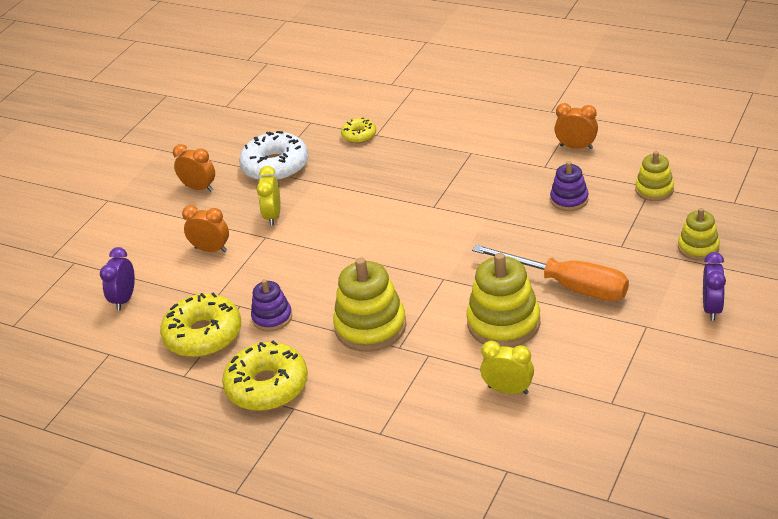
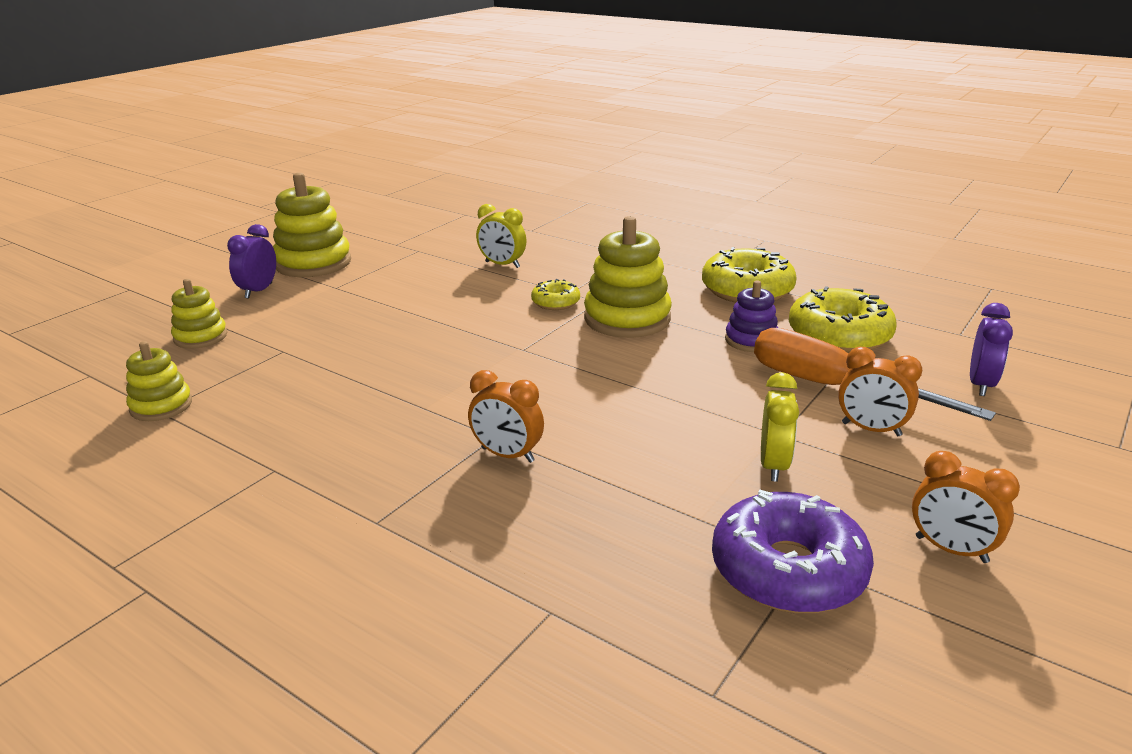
camera: 175 degrees left, 10 degrees down
(275, 166) = (788, 570): white donut -> purple donut
(359, 135) = (590, 617): yellow donut -> yellow donut (555, 302)
(503, 323) = (476, 304): yellow stacking toy -> yellow stacking toy (313, 263)
(567, 285) = (382, 324): orange screwdriver -> orange screwdriver (834, 388)
(569, 199) = (288, 412): purple stacking toy -> none
(576, 147) = (188, 495): orange clock -> orange clock (507, 455)

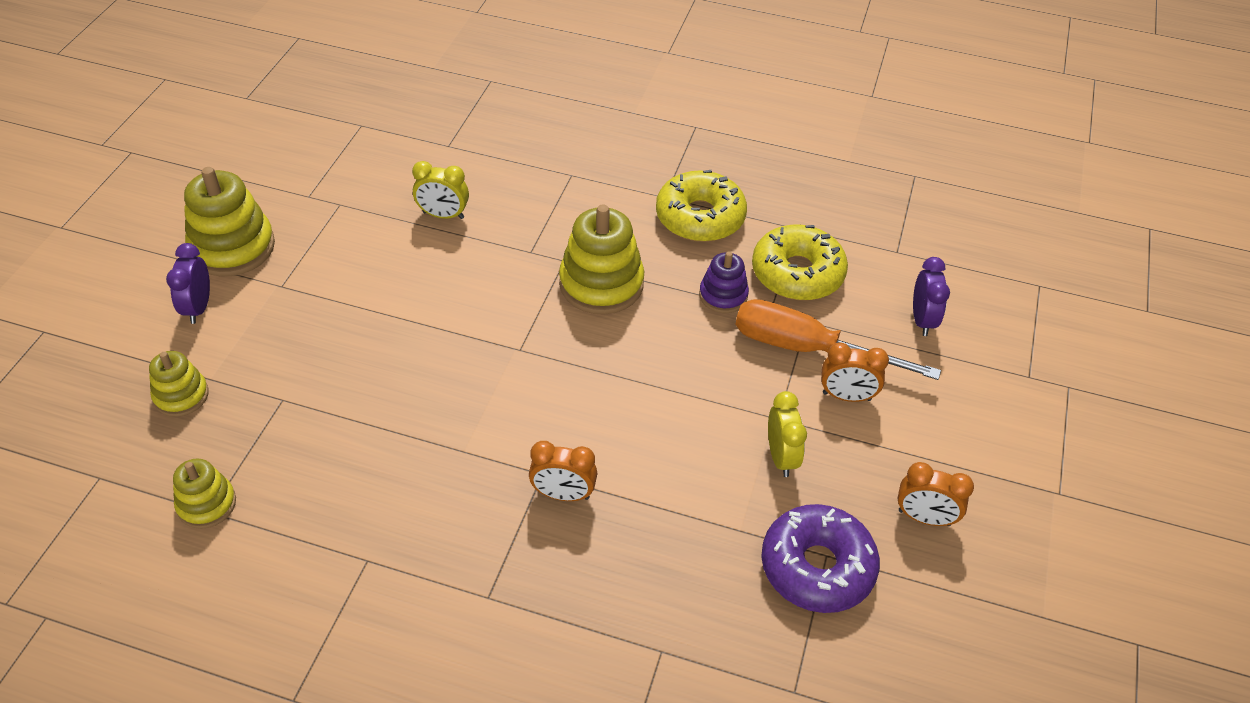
camera: 20 degrees left, 20 degrees up
(555, 302) = (523, 270): yellow donut -> none

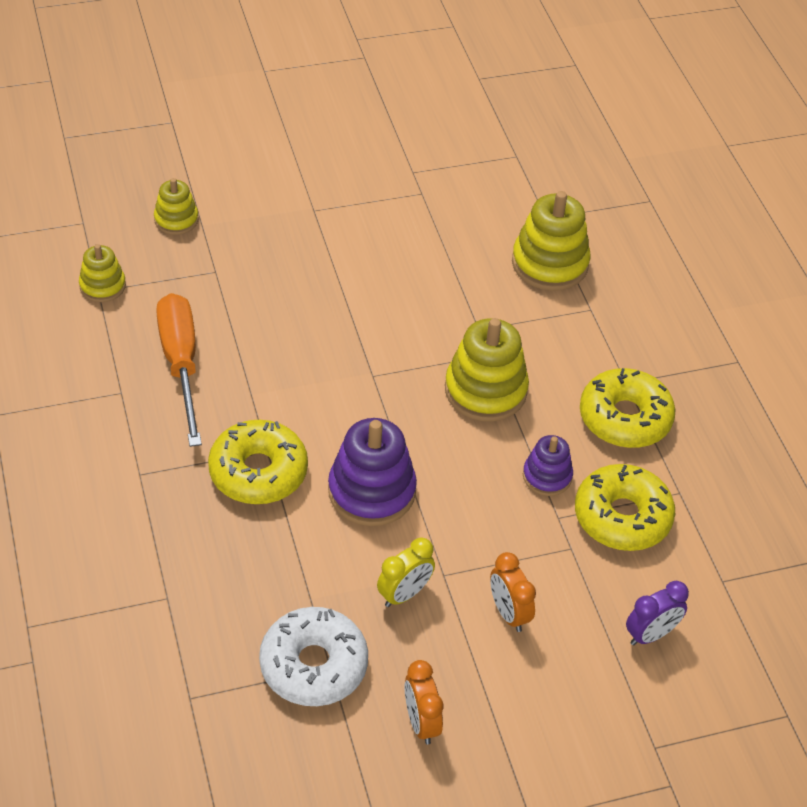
camera: 55 degrees right, 0 degrees up
(198, 308) = (256, 181): purple clock -> none
(232, 247) = (325, 163): yellow stacking toy -> yellow stacking toy (549, 263)
(443, 215) = (467, 257): yellow clock -> none
(563, 494) = (258, 472): orange clock -> yellow donut
(651, 420) = (371, 491): none -> purple stacking toy
(808, 349) = (539, 563): orange screwdriver -> orange screwdriver (181, 364)
(817, 567) = (313, 665): purple donut -> white donut

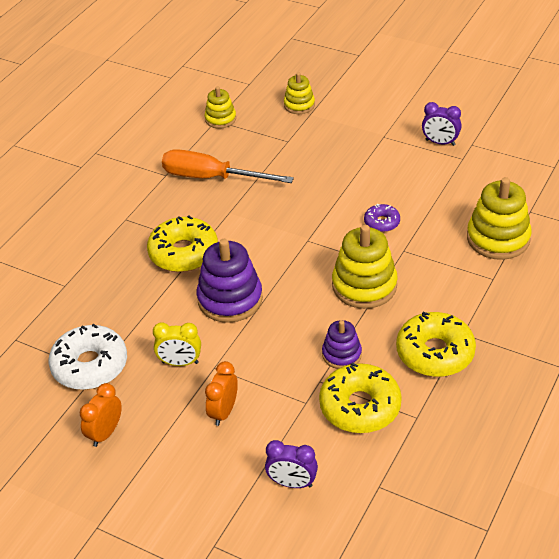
camera: 50 degrees right, 5 degrees down
(181, 364) = (212, 178): orange screwdriver -> orange screwdriver turned 105 degrees counterclockwise
(380, 186) = (440, 142): none -> purple clock
(424, 311) = (382, 222): none -> purple donut

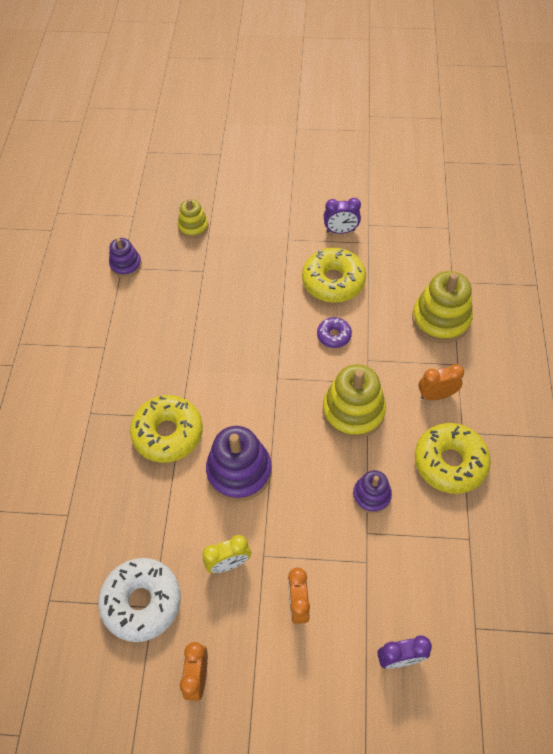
camera: 25 degrees left, 15 degrees up
(212, 178) = (151, 336): orange screwdriver -> none
(220, 119) = (126, 265): yellow stacking toy -> purple stacking toy
(360, 406) = (416, 547): yellow donut -> yellow donut (333, 281)
(454, 297) = (436, 395): none -> orange clock

